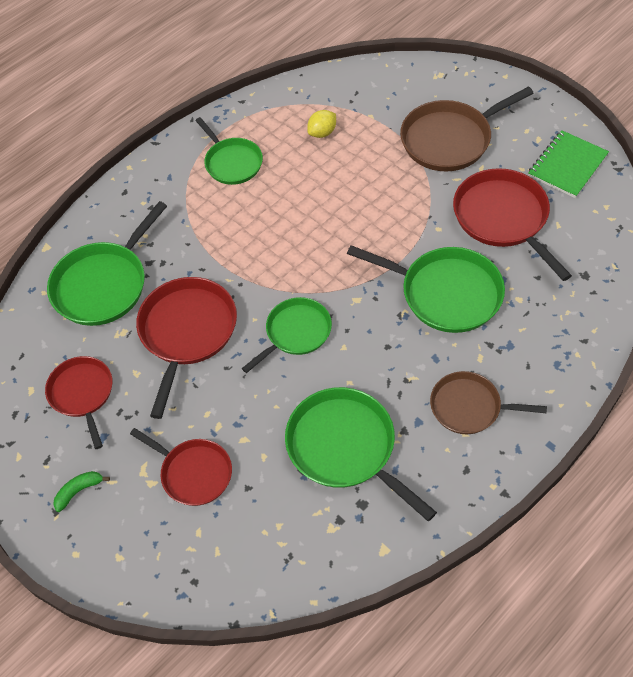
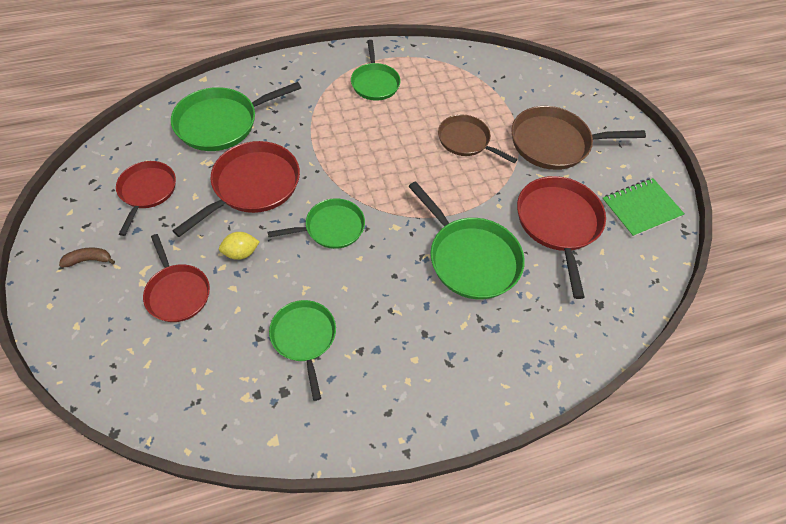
camera: 20 degrees right, 0 degrees up
(79, 491) = (89, 260): green banana -> brown banana
(322, 133) = (457, 93): yellow lemon -> yellow lemon (241, 253)
(345, 447) = (304, 337): green pan -> green pan, size x0.65
(469, 407) = (427, 361): brown pan -> brown pan (466, 141)

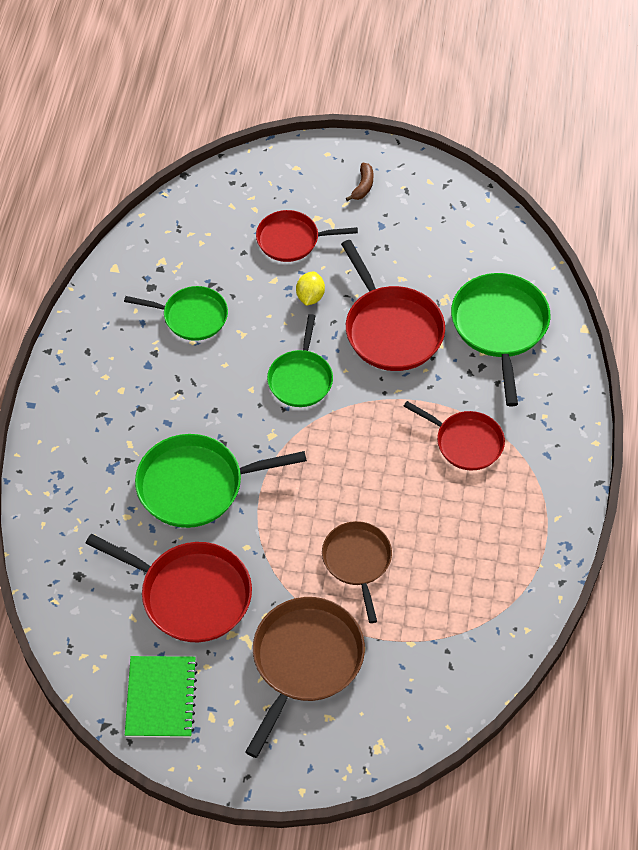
camera: 120 degrees right, 0 degrees up
(147, 191) = (427, 243): red pan -> red pan (466, 442)
(375, 83) = (502, 504): green pan -> none
(466, 141) = (357, 561): brown pan -> brown pan turned 75 degrees counterclockwise

